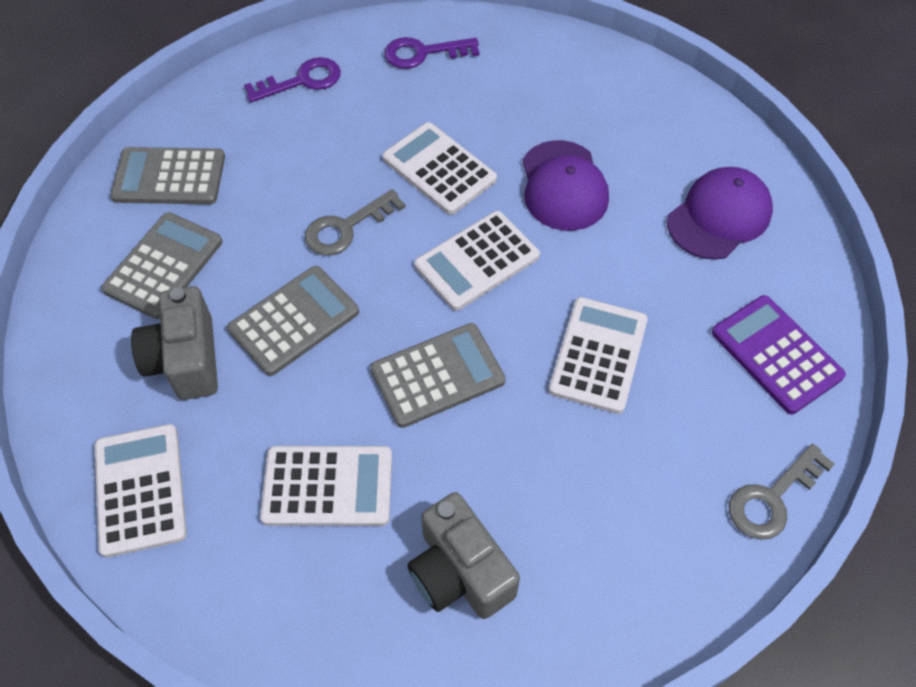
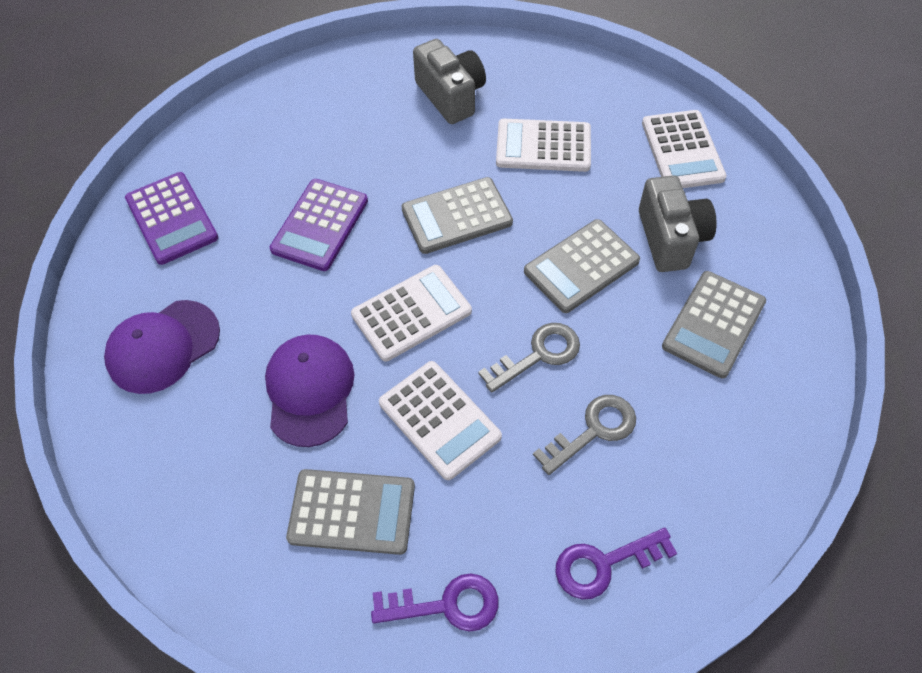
camera: 175 degrees left, 0 degrees up
(169, 177) = (736, 427): grey calculator -> grey calculator (352, 512)
(598, 355) = (320, 225): white calculator -> purple calculator
(772, 498) = (223, 125): grey key -> grey key (594, 430)

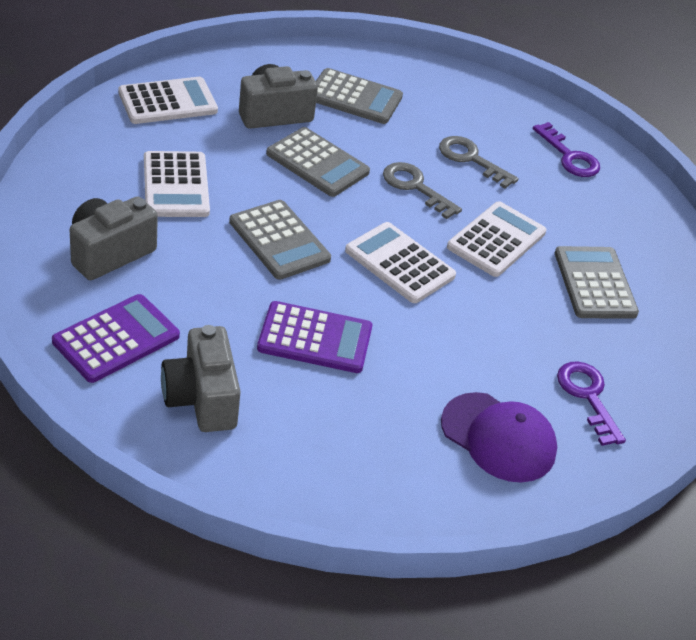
camera: 110 degrees left, 15 degrees down
(171, 218) = (337, 467): purple calculator -> purple calculator (116, 339)
(269, 141) = (201, 399): none -> grey camera
(310, 391) = (502, 322): purple cap -> none
(447, 604) = (635, 228): purple key -> purple key (587, 396)

